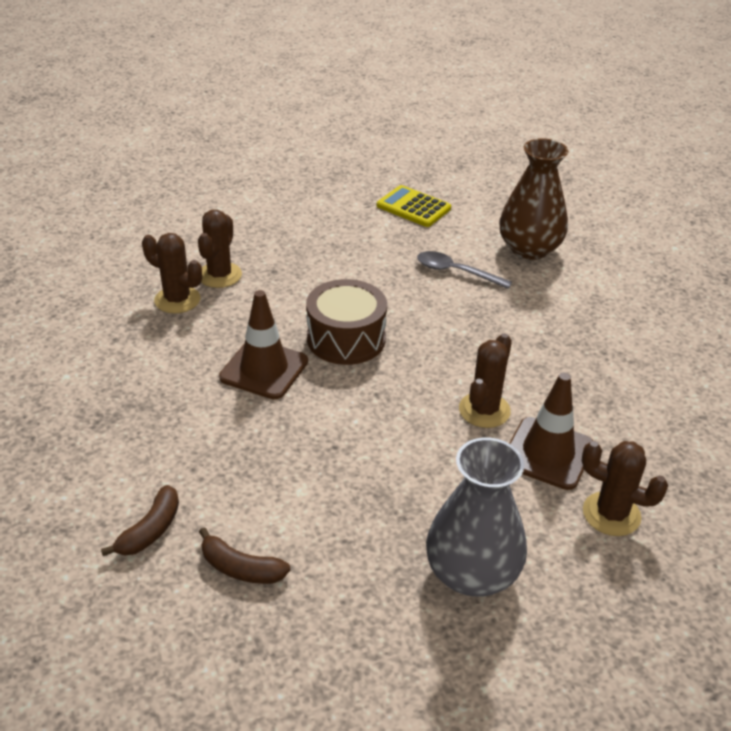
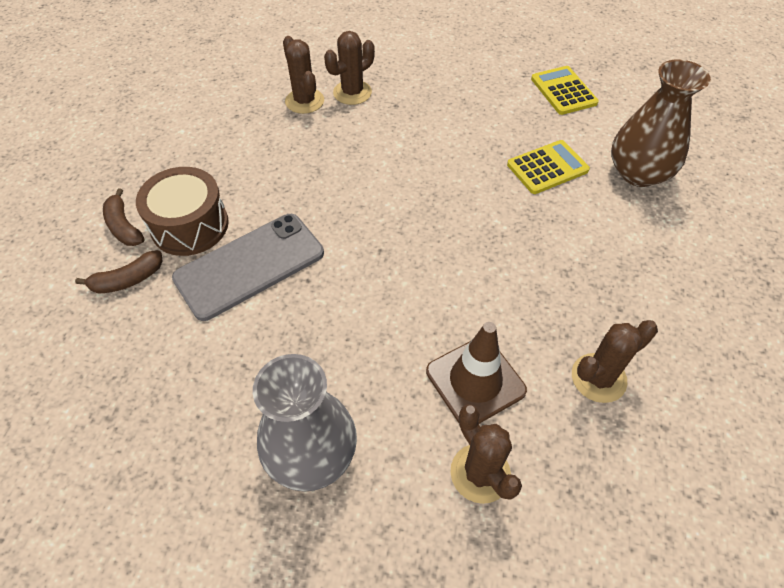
camera: 35 degrees right, 15 degrees up
(240, 568) = (156, 344): brown banana -> brown banana (124, 226)
(264, 369) = (315, 187): brown traffic cone -> none
(267, 460) = (250, 266): none -> grey phone
(346, 339) = (399, 189): brown drum -> brown drum (190, 225)
(456, 272) = (547, 167): grey spoon -> yellow calculator
(484, 410) = (455, 310): brown cactus -> brown cactus (598, 378)

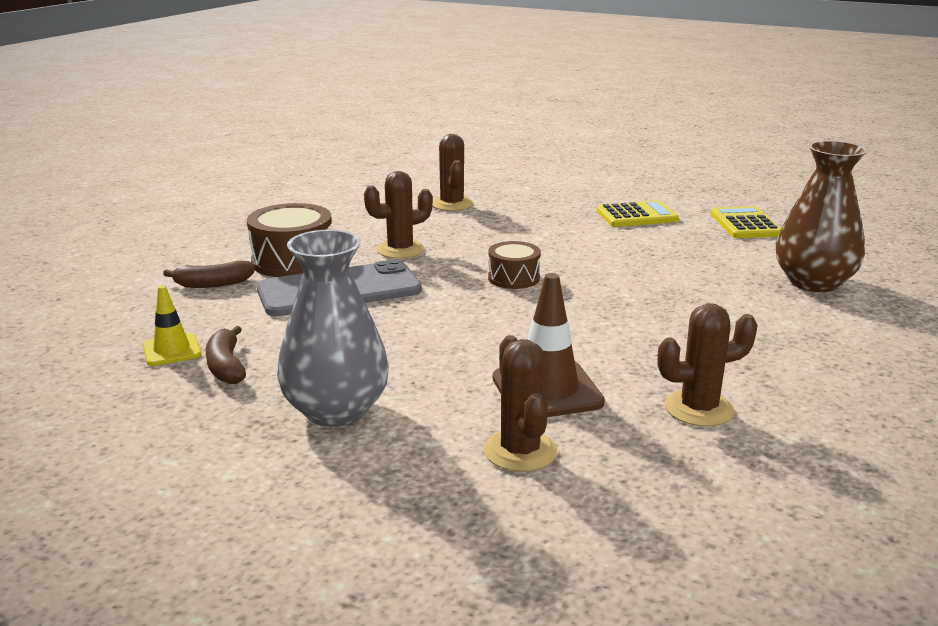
camera: 15 degrees right, 30 degrees down
(124, 226) = (228, 254): brown banana -> brown banana (226, 366)
(130, 397) = (172, 350): none -> yellow traffic cone
(352, 92) = (505, 204): brown cactus -> brown cactus (400, 250)
(397, 214) = (513, 278): none -> brown drum
(547, 167) = (702, 268): yellow calculator -> yellow calculator (636, 215)

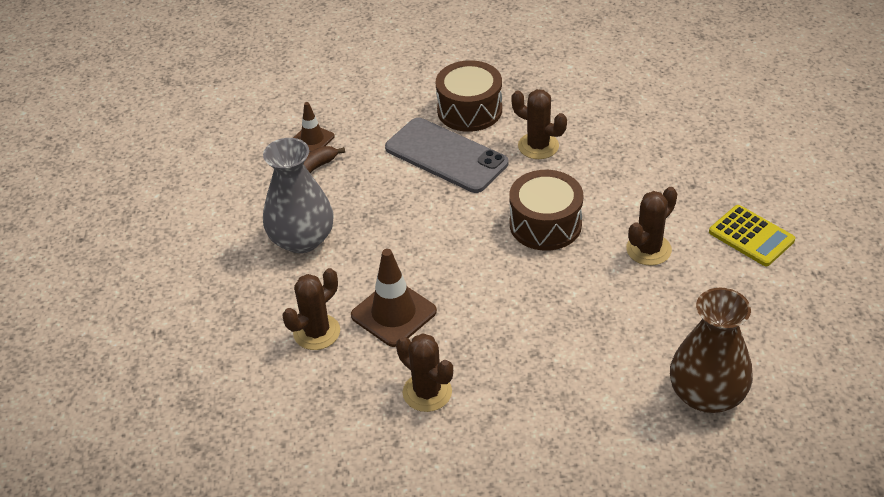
camera: 60 degrees right, 20 degrees up
(172, 350) = (312, 139): yellow traffic cone -> brown traffic cone
(213, 284) = (404, 100): brown banana -> none
(452, 204) = (656, 124): brown cactus -> brown cactus (648, 249)
(513, 278) = (545, 224): brown drum -> brown drum, size x1.65
(745, 224) = (808, 311): yellow calculator -> none

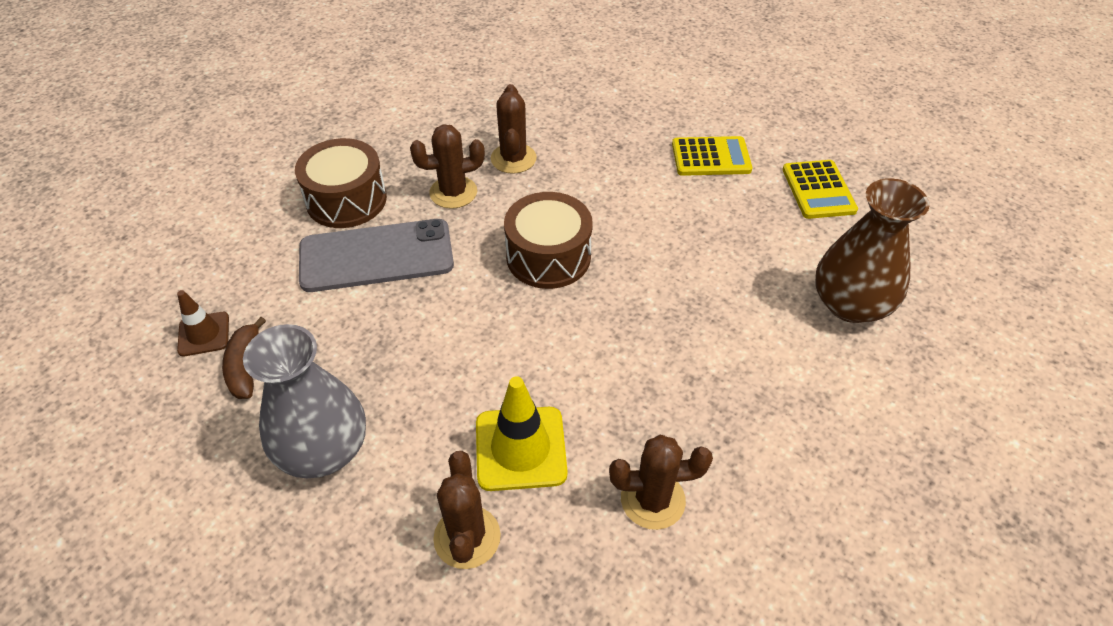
camera: 50 degrees left, 5 degrees up
(393, 313) = (520, 448): brown traffic cone -> yellow traffic cone
(648, 249) = (656, 219): brown cactus -> brown cactus (513, 159)
(803, 312) = (818, 190): none -> yellow calculator

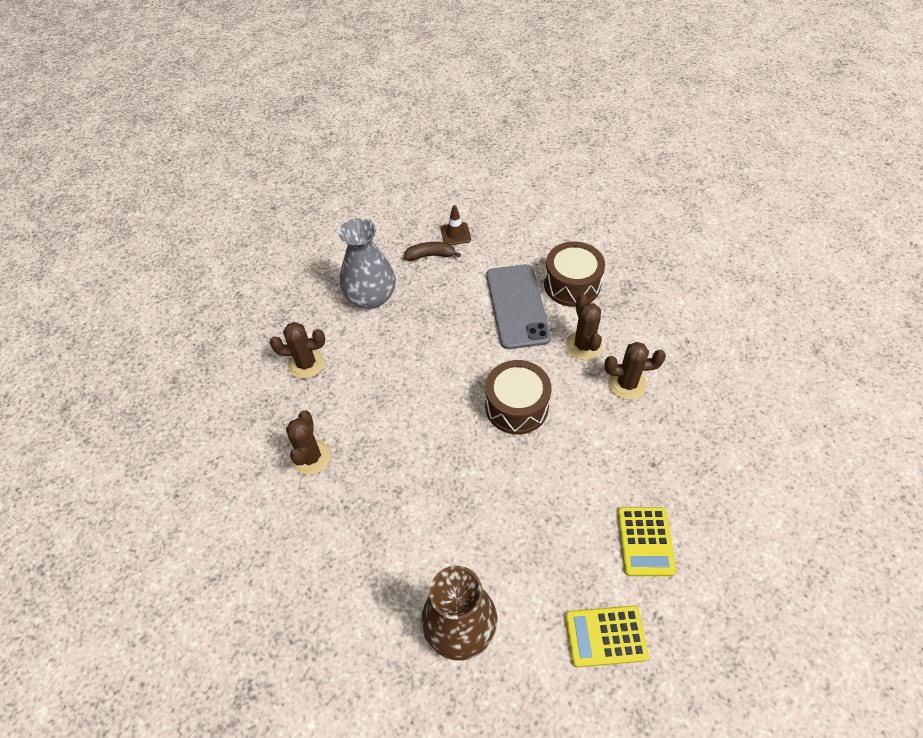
camera: 95 degrees right, 5 degrees up
(520, 448) = (357, 388): yellow traffic cone -> none

